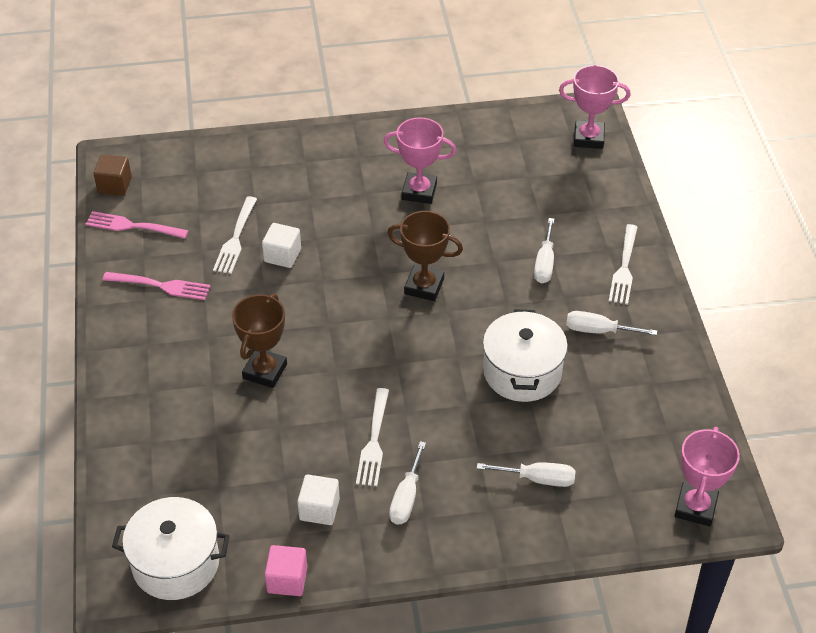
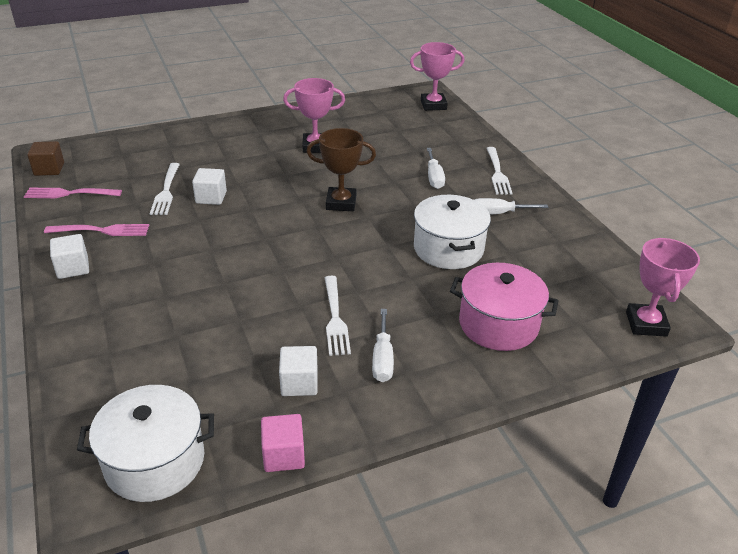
camera: 15 degrees left, 10 degrees down
(127, 332) = (73, 268): none -> white cube
(265, 371) = (215, 279): brown trophy -> none
(538, 479) = (498, 324): white screwdriver -> pink pot

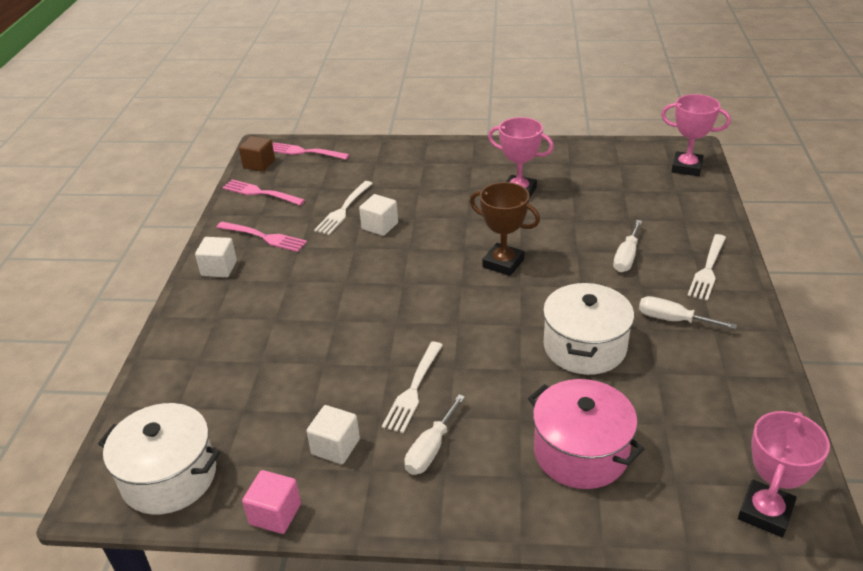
camera: 30 degrees right, 0 degrees up
(91, 150) = (305, 152): none -> pink fork

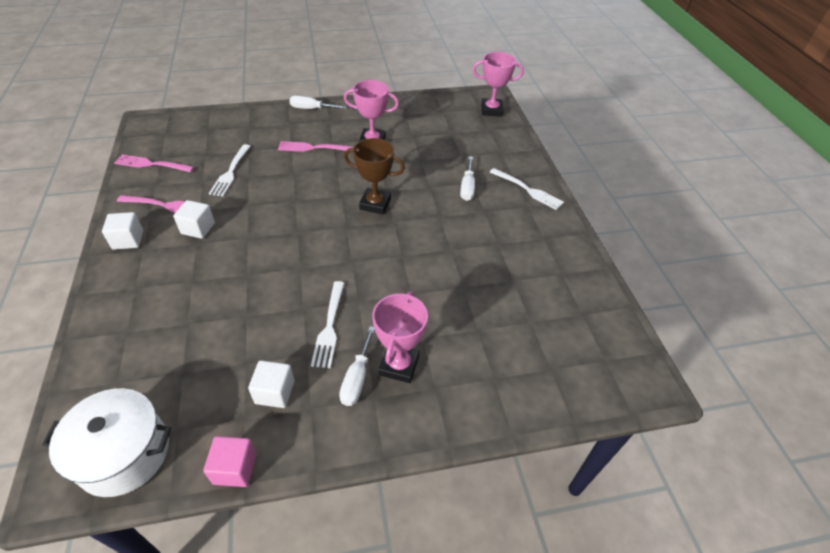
camera: 20 degrees left, 10 degrees up
(259, 164) = (144, 138): brown cube -> none
(305, 152) = (184, 123): pink fork -> pink fork (314, 148)
(380, 226) = (265, 183): white cube -> white cube (198, 228)
(580, 452) = (475, 358): pink pot -> none
(584, 347) = (455, 267): white pot -> none
(673, 320) = (513, 234): white screwdriver -> white screwdriver (311, 109)
(708, 269) = (527, 190): white fork -> white fork turned 60 degrees counterclockwise
(765, 512) = (618, 380): pink trophy -> pink trophy (399, 365)

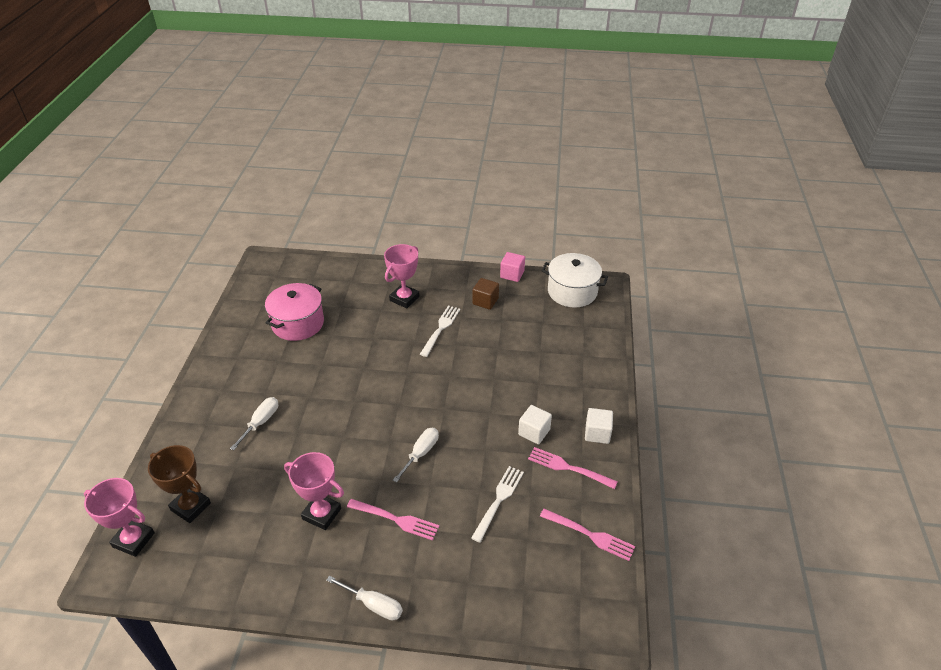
camera: 160 degrees left, 5 degrees down
(275, 392) = (485, 301): white cube -> brown cube
(357, 378) = (433, 298): white screwdriver -> white screwdriver (421, 453)
(375, 204) = (361, 423): brown trophy -> brown trophy (190, 507)
(514, 292) = (298, 323): none -> pink pot
(527, 190) = (205, 407): white fork -> none

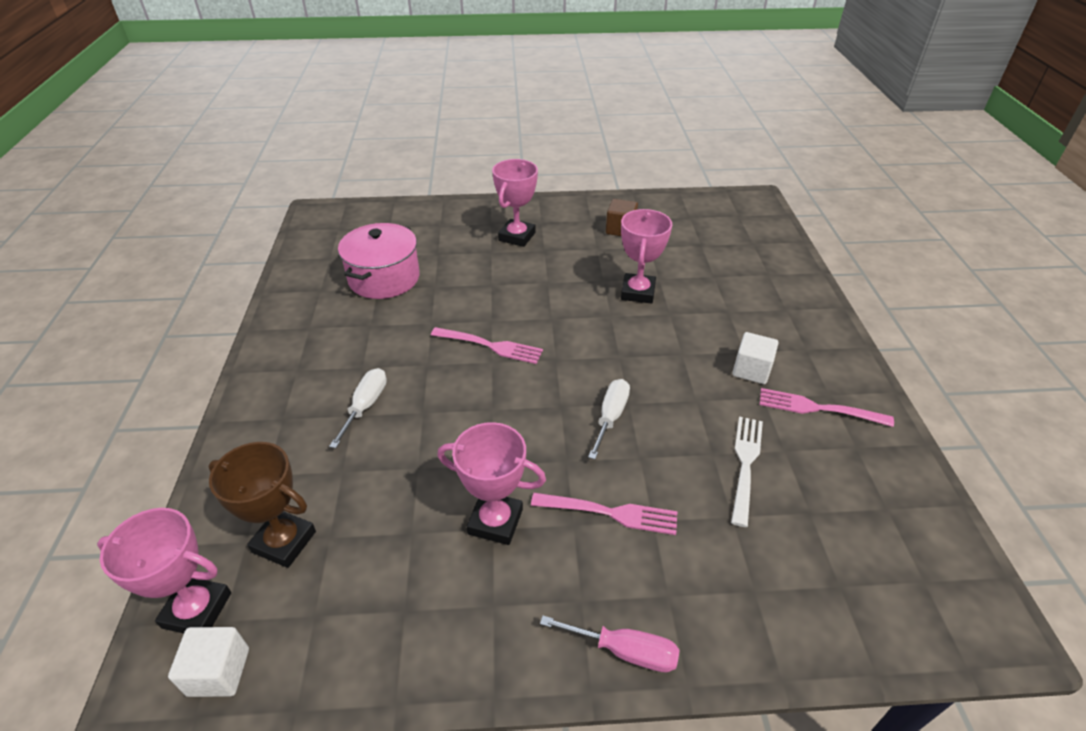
camera: 10 degrees left, 0 degrees up
(373, 605) = (625, 651): white screwdriver -> pink screwdriver
(440, 329) = (577, 265): white fork -> none
(477, 358) = (637, 292): none -> pink trophy
(512, 274) = (640, 199): pink cube -> none
(572, 291) = (721, 209): white pot -> none
(589, 535) = (891, 492): pink fork -> pink fork (489, 346)
(597, 433) = (833, 361): white cube -> white cube (219, 672)

